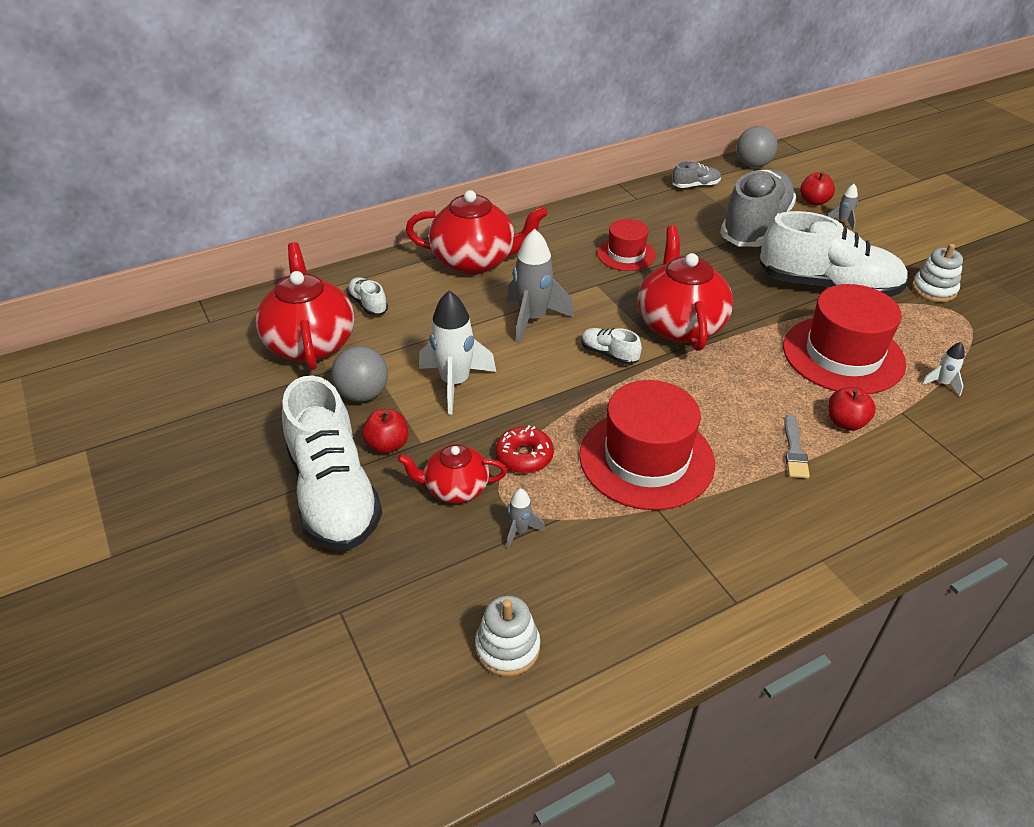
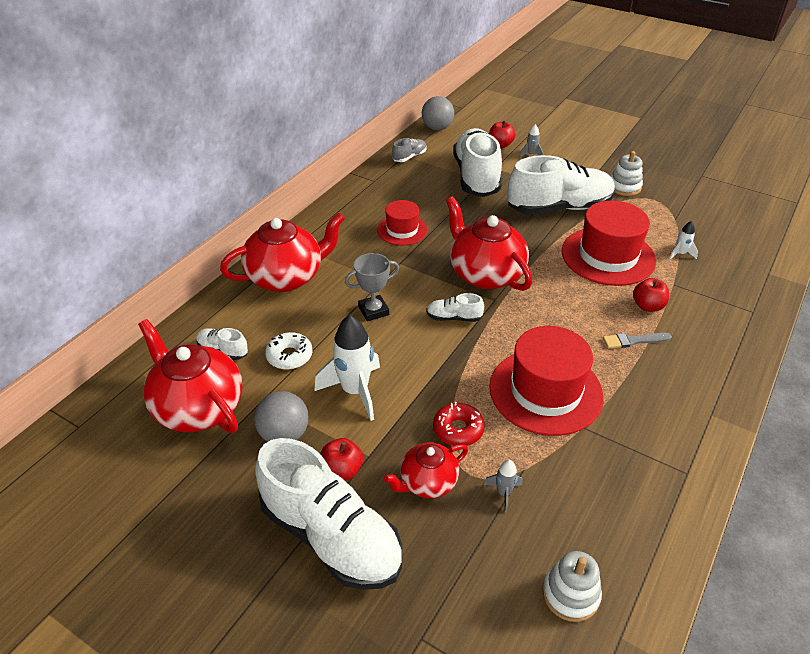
camera: 30 degrees left, 0 degrees up
(421, 330) = (289, 356): none -> white donut
(533, 319) = (373, 311): grey rocket -> grey trophy
(755, 227) = (476, 177): grey shoe -> white shoe
(794, 450) = (633, 341): grey brush -> grey brush turned 105 degrees clockwise

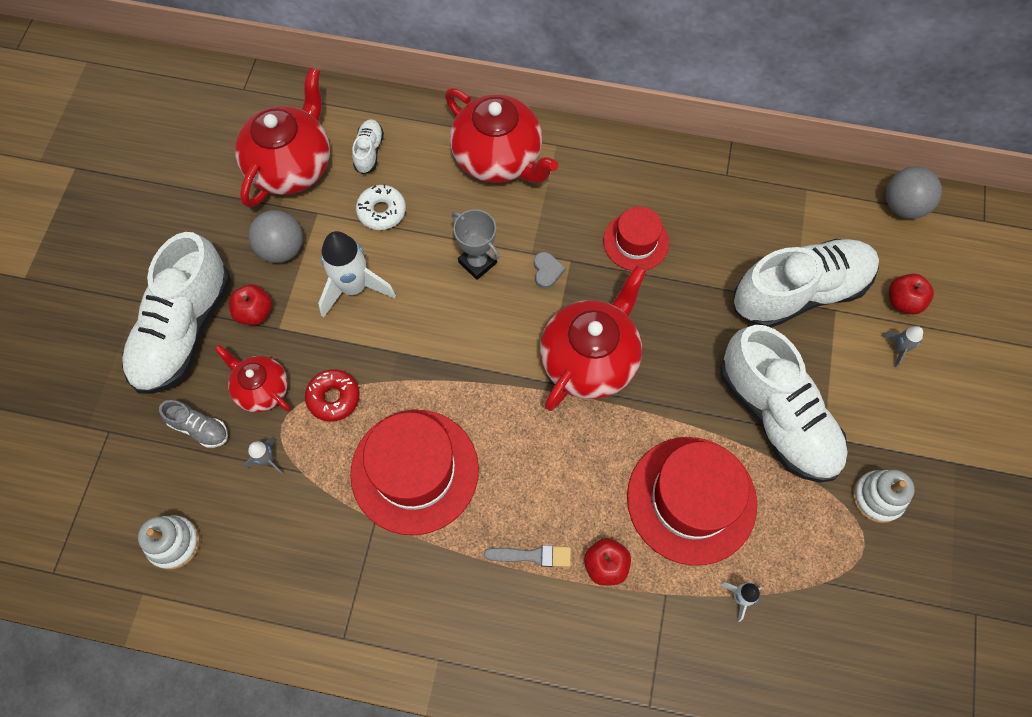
camera: 70 degrees right, 25 degrees up
(402, 277) = (547, 271): none -> grey heart
(409, 157) = (805, 196): grey shoe -> grey shoe (199, 428)
(454, 318) = (497, 347): white shoe -> none
(633, 341) = (532, 555): grey brush -> grey brush turned 120 degrees clockwise

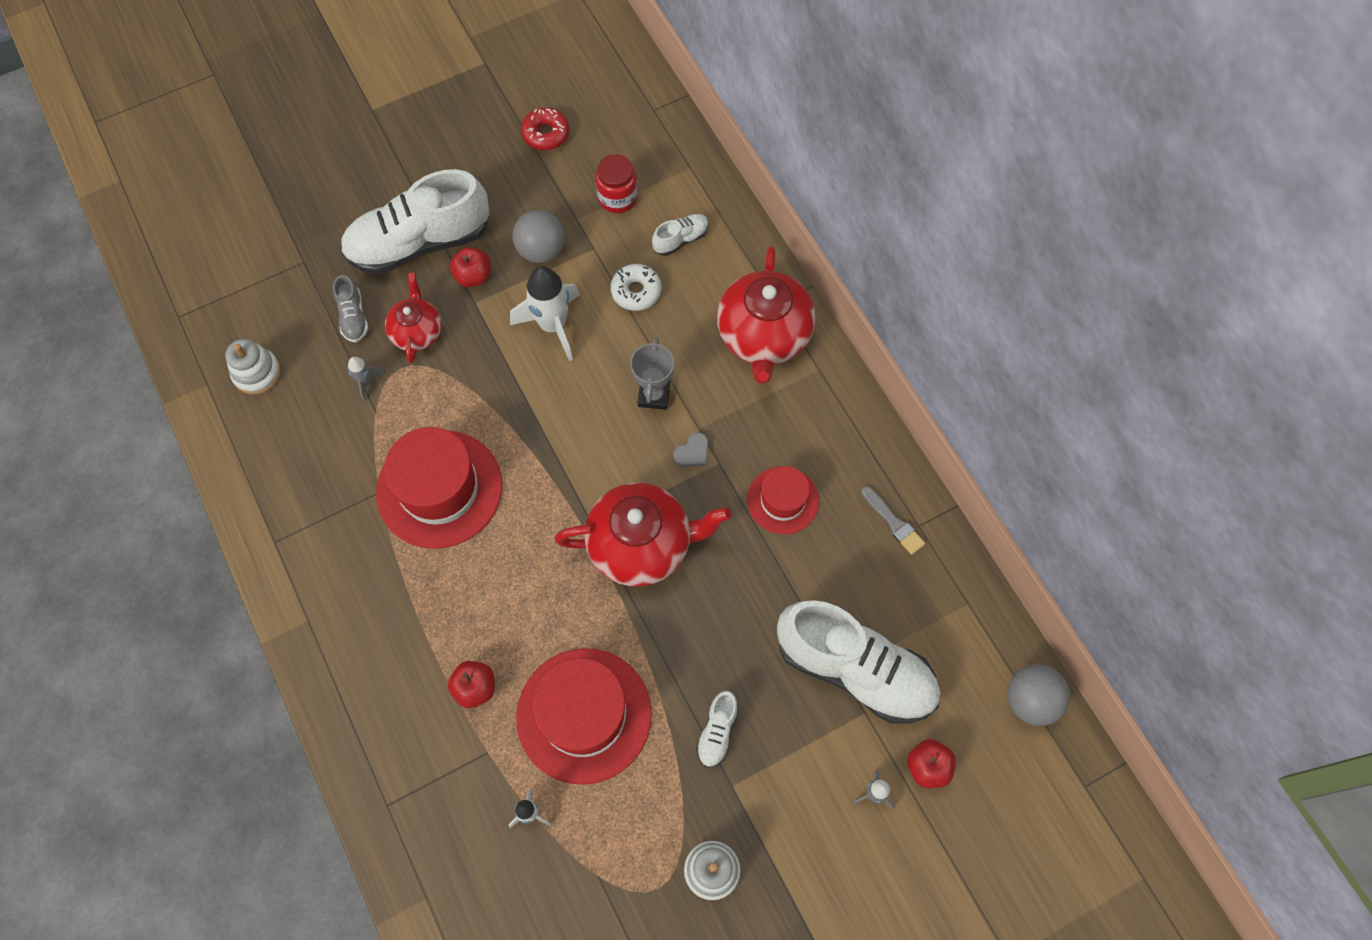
camera: 50 degrees right, 0 degrees up
(291, 166) = (617, 198): red teapot -> red jar
(333, 398) = (451, 385): red donut -> red donut (546, 134)
(532, 555) = (440, 626): grey brush -> grey brush (893, 522)
(776, 416) = (717, 732): white shoe -> white shoe, size x0.43

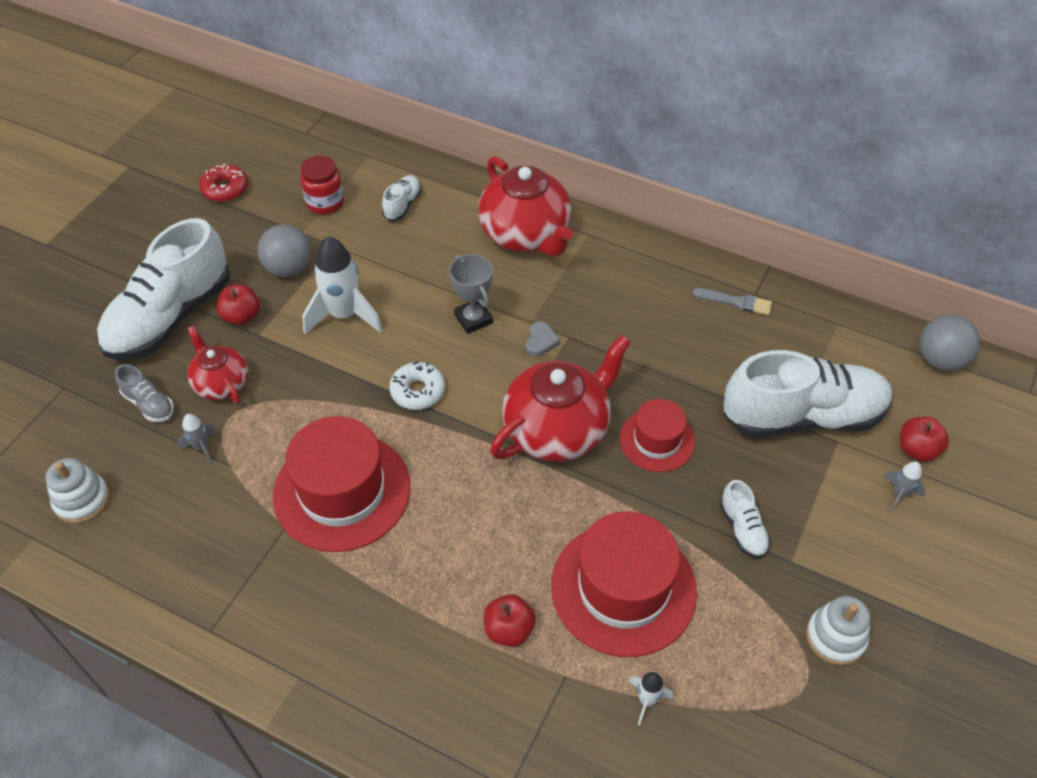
camera: 35 degrees left, 15 degrees down
(636, 291) = (395, 256): white donut -> white donut (418, 391)
(782, 500) = (641, 334): red hat -> red hat (657, 440)

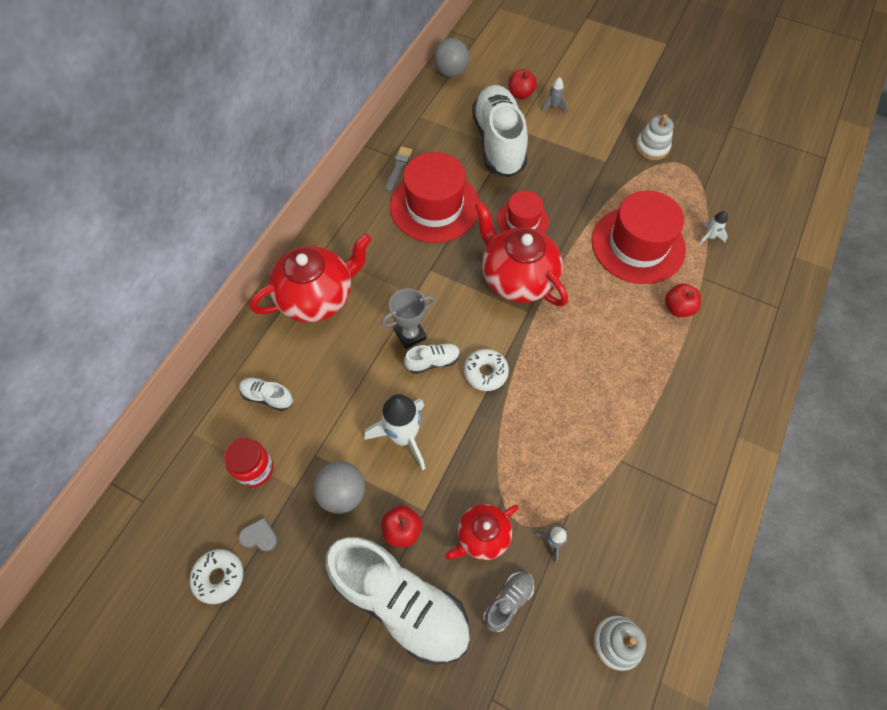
camera: 90 degrees left, 10 degrees up
(225, 189) = (219, 577): red donut -> white donut
(342, 491) = (584, 421): red hat -> red hat (434, 206)
(540, 341) = (434, 288): grey heart -> grey heart (259, 536)
(742, 528) = (586, 182): white shoe -> white shoe (433, 362)

